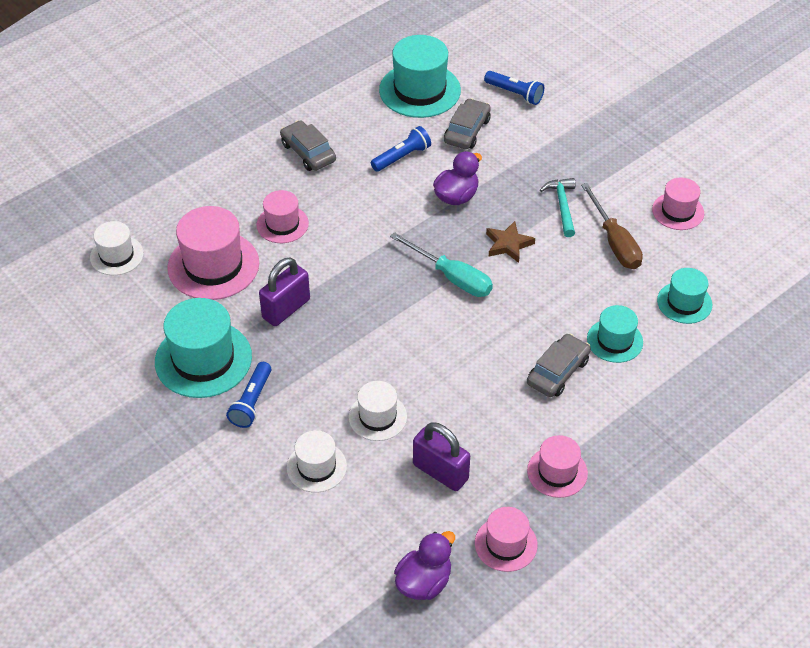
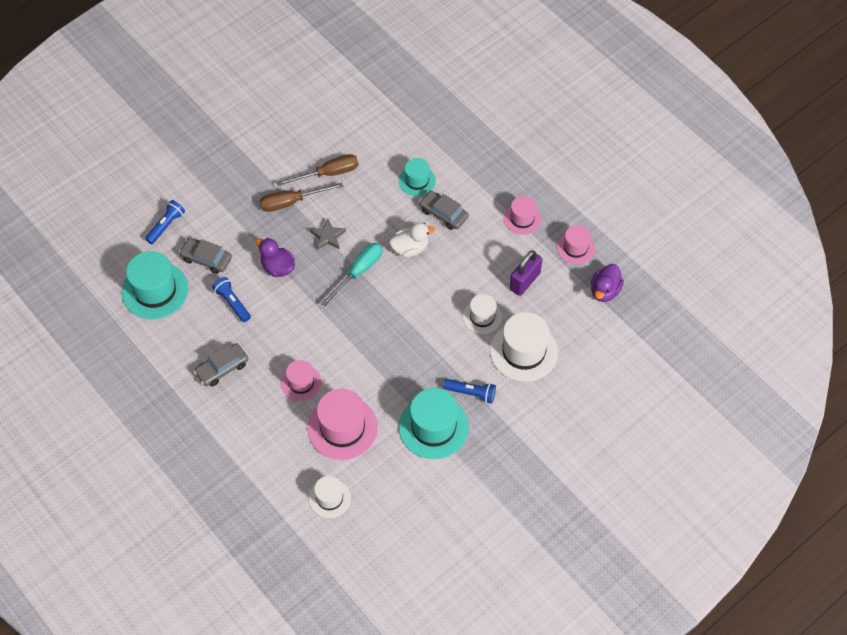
camera: 90 degrees left, 10 degrees up
(286, 309) = (386, 376): purple padlock -> none
(316, 467) = (523, 351): white hat -> white hat, size x1.71
(424, 582) = (604, 291): purple duck -> purple duck turned 105 degrees counterclockwise
(493, 333) = (410, 248): none -> white duck
(508, 244) = (328, 236): brown star -> grey star
(562, 206) = (291, 202): turquoise hammer -> brown screwdriver
(678, 211) = (300, 135): pink hat -> none
(684, 302) = (384, 140): turquoise hat -> none

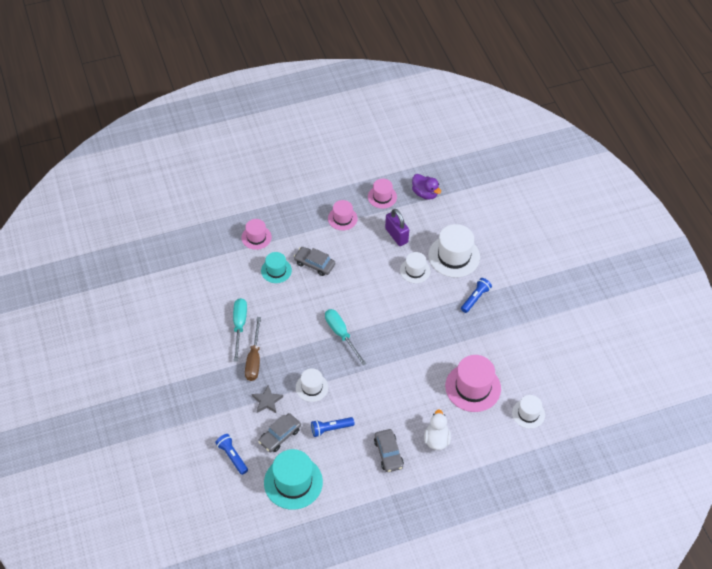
camera: 70 degrees left, 5 degrees down
(278, 267) = (312, 387): purple duck -> white hat
(301, 383) = (423, 403): pink hat -> pink hat (256, 237)
(328, 174) = (239, 326): brown screwdriver -> turquoise screwdriver
(328, 236) = (299, 344): grey star -> grey star (267, 401)
(410, 248) = (335, 295): white duck -> white duck (436, 439)
(433, 427) = (494, 330): turquoise hat -> none
(443, 213) = (314, 264): grey car -> grey car turned 60 degrees clockwise

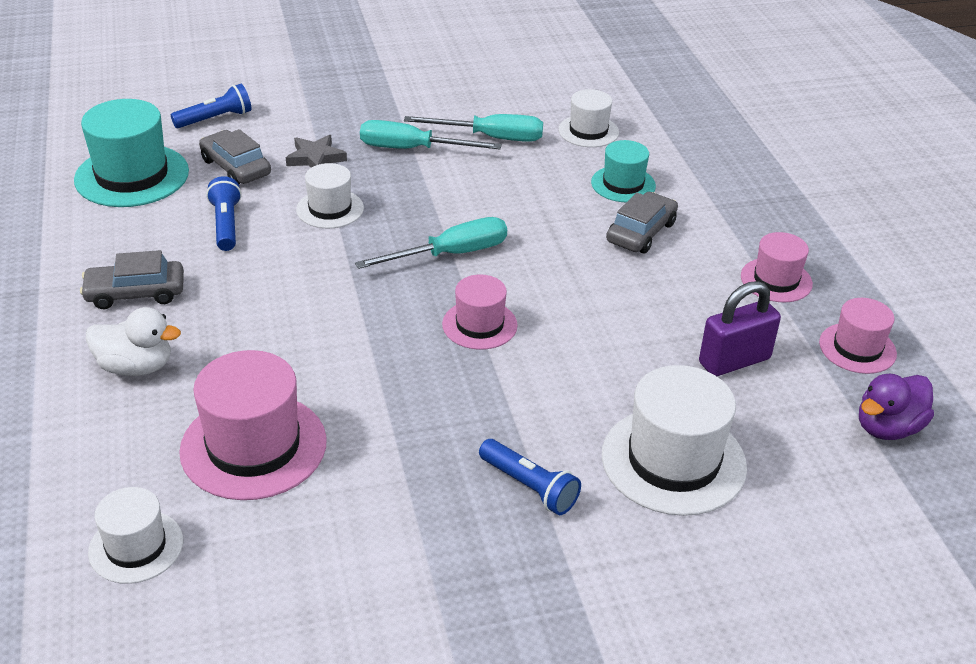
camera: 95 degrees right, 15 degrees down
(254, 359) = (412, 149): brown screwdriver -> turquoise screwdriver
(256, 237) = (708, 166): pink hat -> pink hat (479, 325)
(415, 270) = (624, 382): white hat -> white hat (588, 131)

